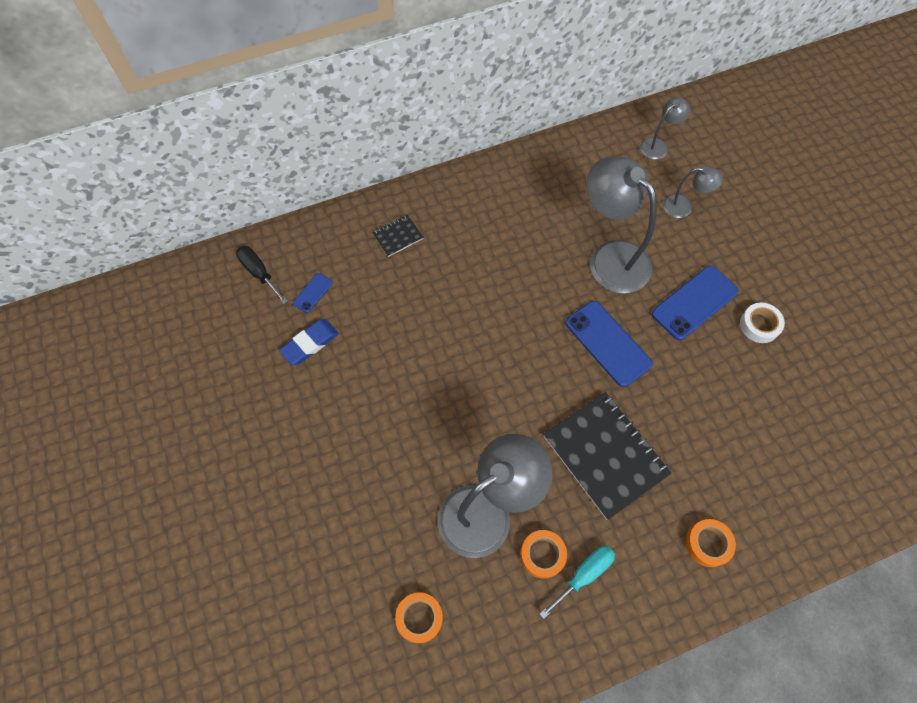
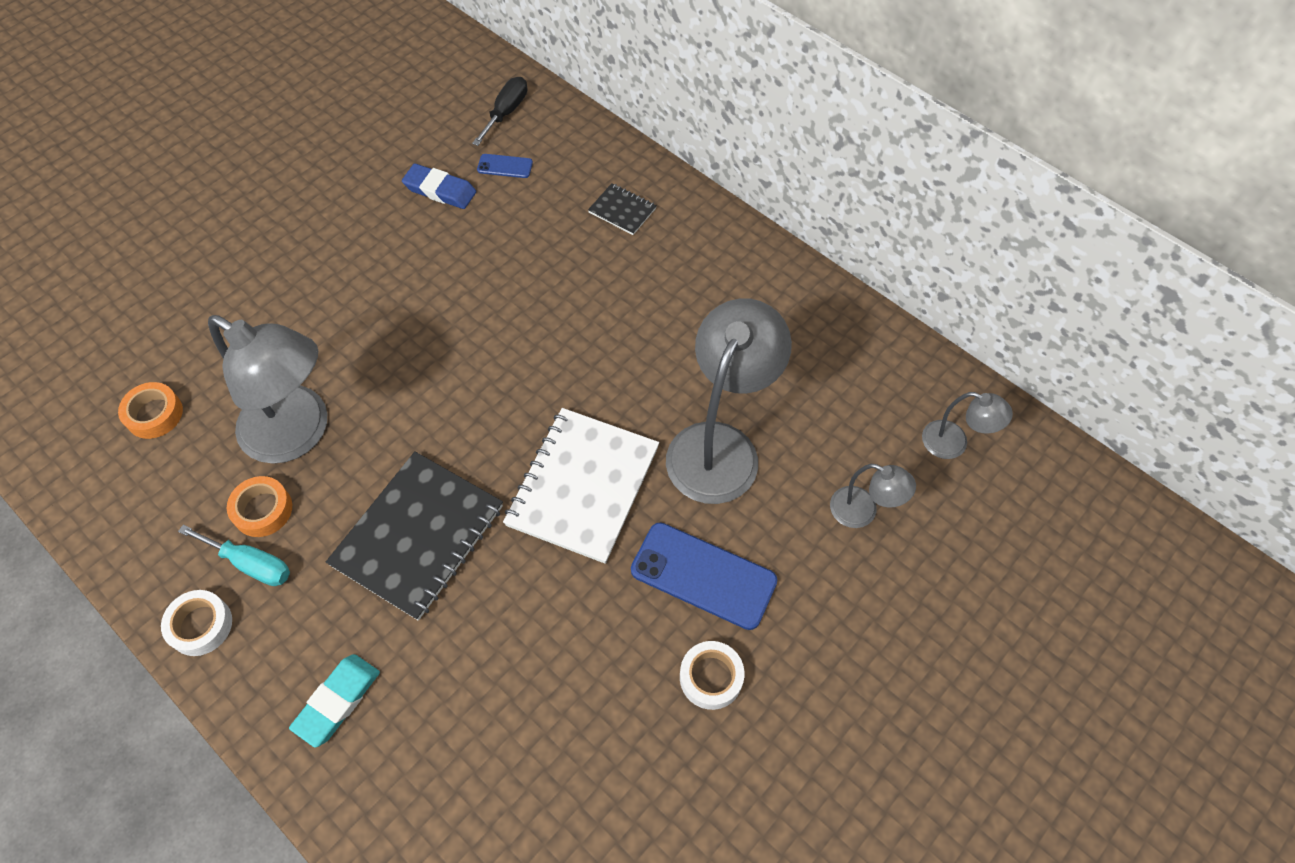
camera: 65 degrees right, 5 degrees down
(607, 343) = (583, 486): blue phone -> white notebook
(620, 624) = (200, 625): none -> white tape
(683, 207) = (863, 512): grey lamp -> grey lamp turned 45 degrees counterclockwise
(708, 544) = (337, 701): orange tape -> turquoise eraser

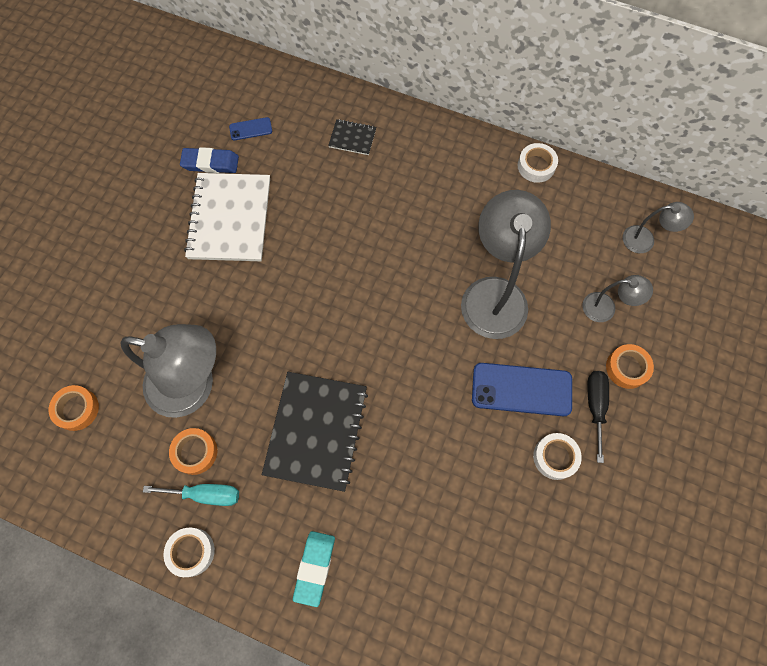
camera: 20 degrees left, 10 degrees up
(506, 112) = (232, 85): black screwdriver -> black screwdriver (595, 406)
(583, 486) = (414, 355): white notebook -> white notebook (230, 218)
(843, 309) = (536, 166): none -> white tape
(859, 597) = (627, 368): none -> orange tape

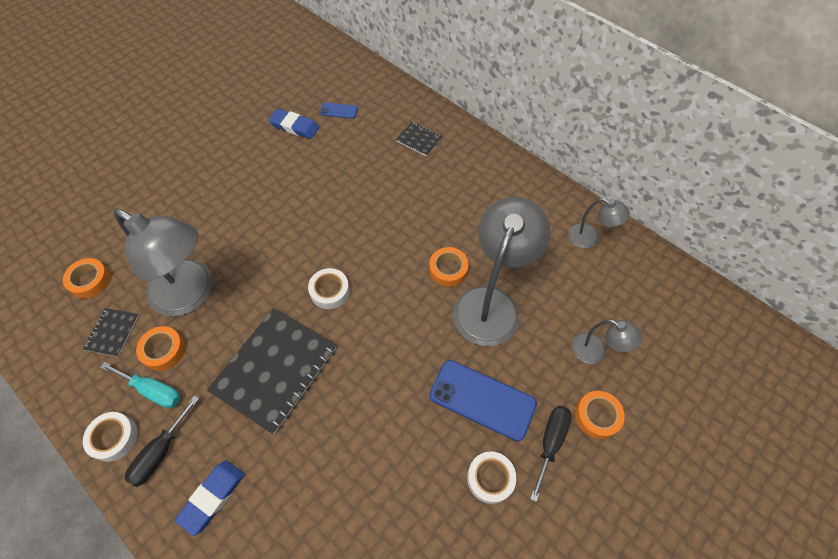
camera: 20 degrees right, 10 degrees down
(132, 453) = (112, 332): none -> black notebook
(230, 218) = (289, 172): white notebook -> none
(244, 547) = (161, 452): none -> black screwdriver
(314, 568) = (212, 497): turquoise eraser -> blue eraser
(440, 273) = (448, 269): none -> orange tape
(536, 166) = (573, 207): white tape -> white tape (330, 291)
(645, 240) = (657, 302): grey lamp -> grey lamp (589, 238)

